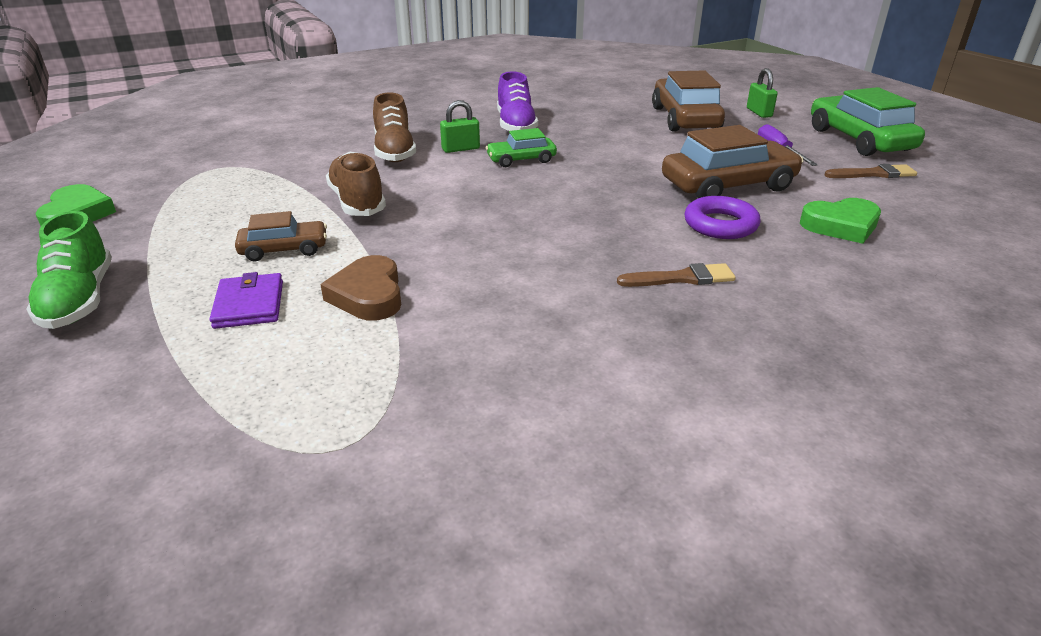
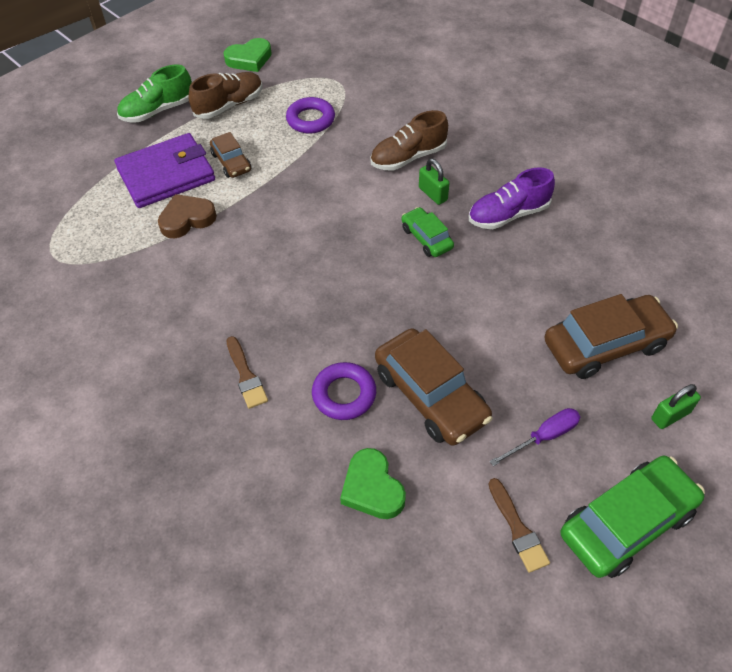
camera: 75 degrees right, 20 degrees up
(249, 305) = (166, 174): purple wallet -> purple wallet, size x1.87
(266, 190) = (310, 119): none -> purple ring
(357, 202) = (309, 170): brown shoe -> brown shoe (229, 105)

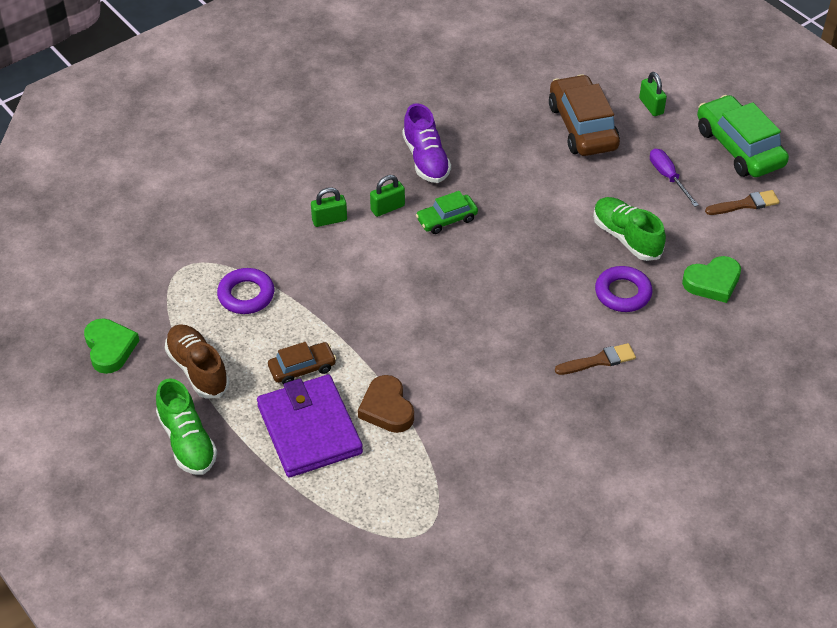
camera: 85 degrees left, 5 degrees down
(408, 157) = (329, 220): brown shoe -> green padlock
(430, 395) = (626, 238): brown car -> green shoe

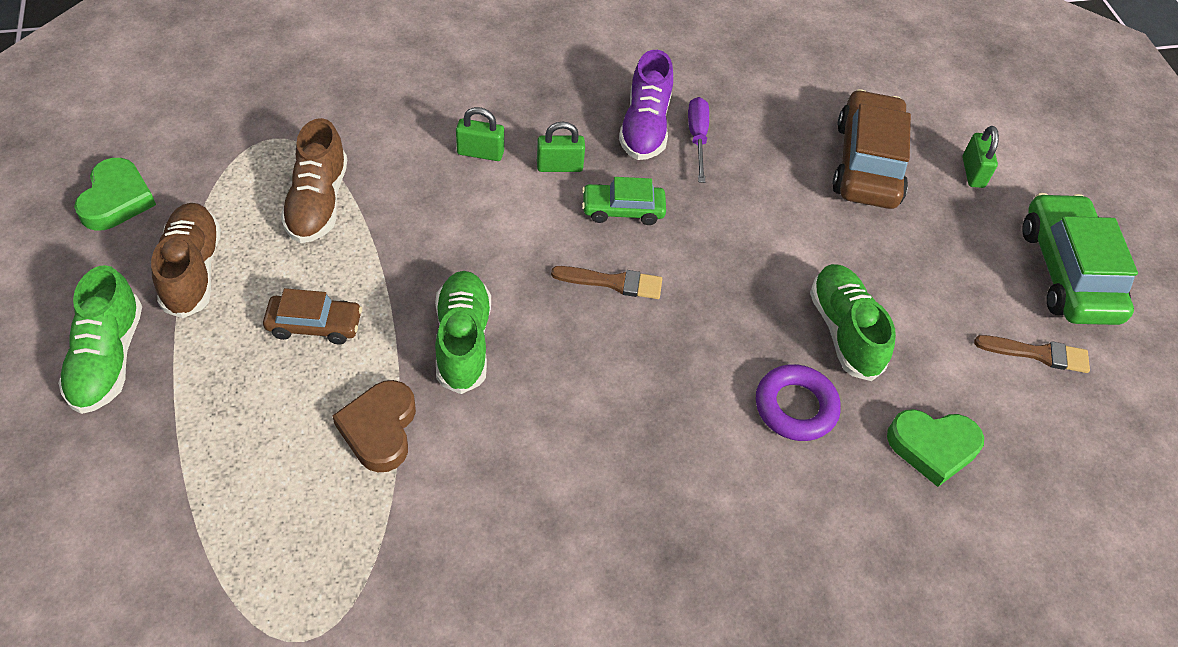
camera: 20 degrees right, 5 degrees up
(246, 295) = (318, 202): purple ring -> brown shoe
(309, 429) = (263, 412): purple wallet -> none
(401, 339) = (463, 341): none -> green shoe
(599, 360) = (705, 491): brown brush -> brown brush (613, 282)
(668, 177) = (946, 273): purple screwdriver -> purple screwdriver (697, 138)

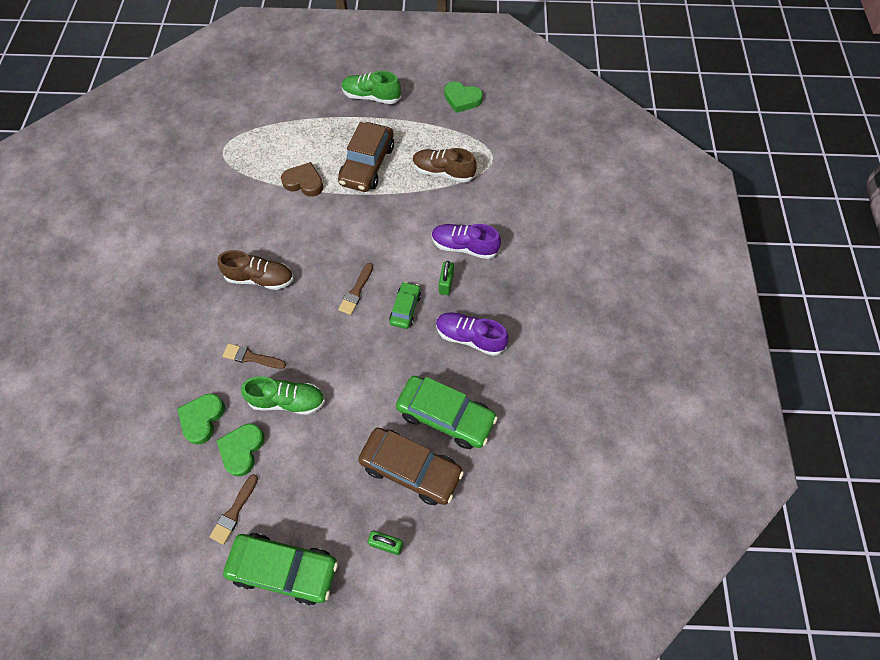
camera: 110 degrees right, 10 degrees up
(192, 270) = (412, 124): brown shoe -> brown shoe (260, 278)
(314, 325) = (367, 165): brown car -> brown car, size x1.82
(463, 341) = (340, 219): green shoe -> none
(480, 153) = (464, 246): green padlock -> purple shoe
(697, 138) = (454, 366): purple screwdriver -> none
(776, 138) = (445, 416): none -> green car
(795, 407) = (251, 357): purple ring -> brown brush
(949, 371) = (242, 449): none -> green heart

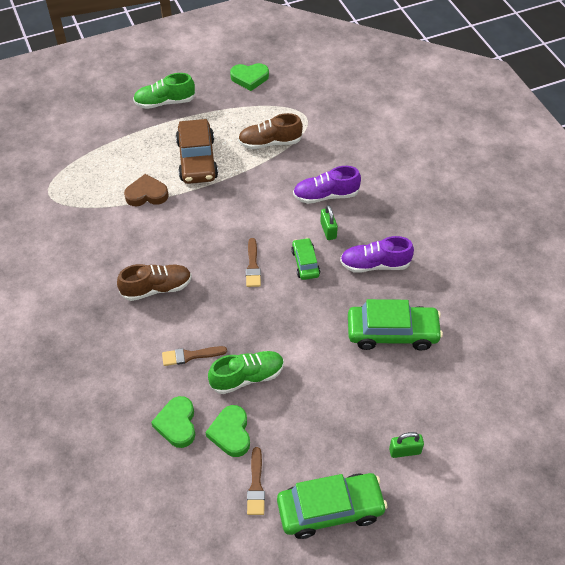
camera: 25 degrees left, 10 degrees down
(411, 469) = (389, 385): brown car -> none

